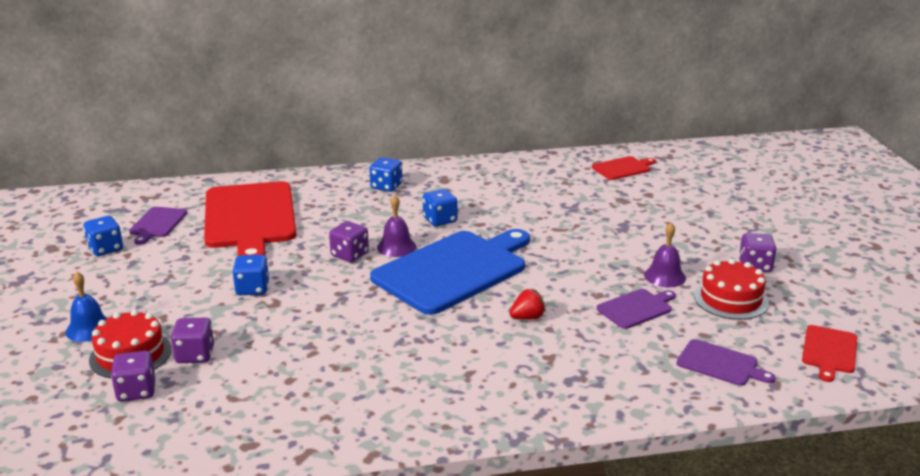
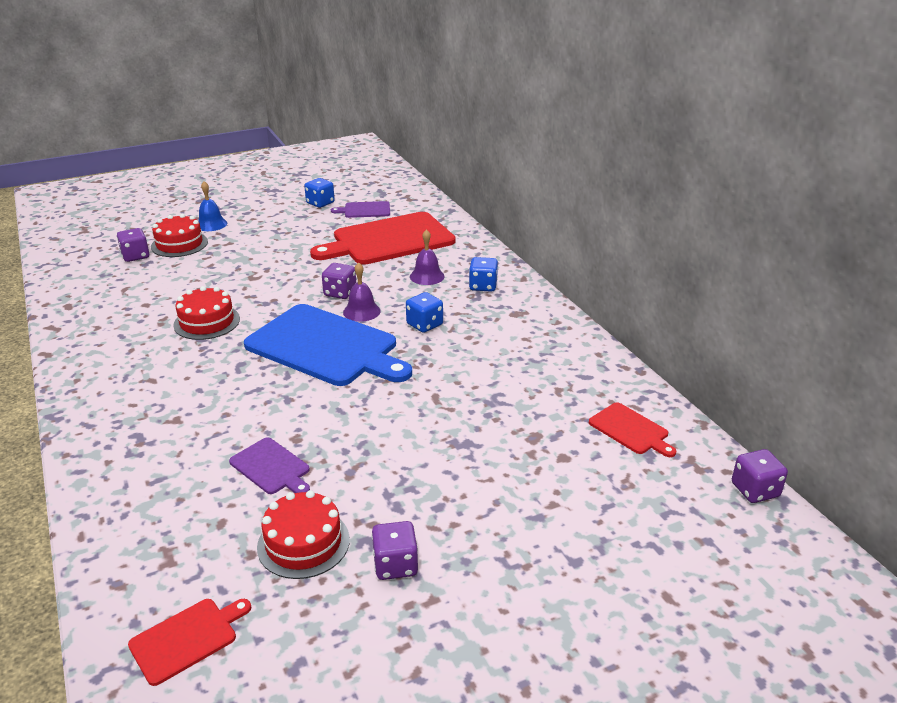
camera: 75 degrees right, 5 degrees up
(195, 355) = (179, 264): purple dice -> purple dice (755, 490)
(252, 288) = (274, 265): blue dice -> none
(362, 336) = (207, 322): none -> red cake
(527, 318) = (244, 399): red strawberry -> none
(664, 276) = (347, 484): purple bell -> purple bell (427, 276)
(720, 364) = (161, 537): purple cutting board -> none
(829, 351) = (187, 638): red cutting board -> red cutting board turned 135 degrees clockwise

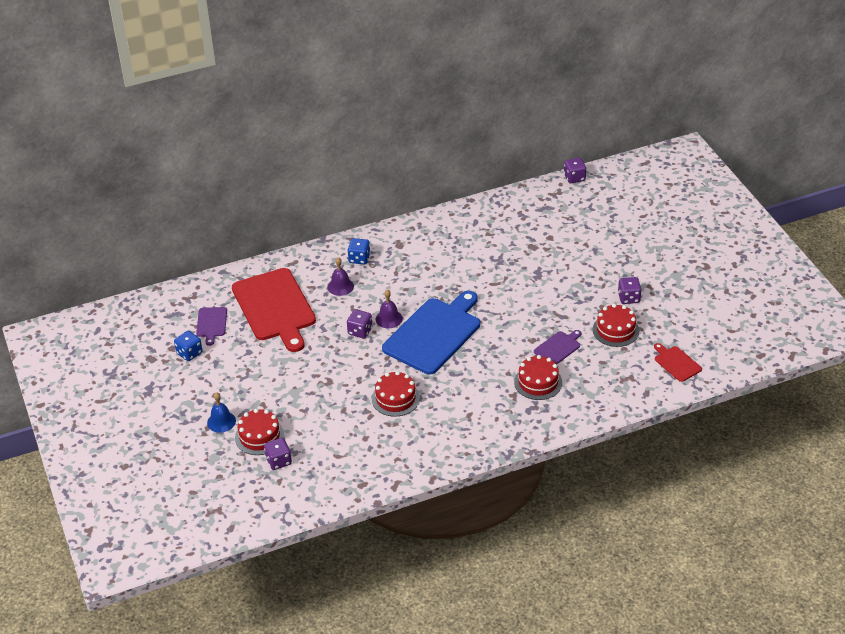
camera: 85 degrees left, 10 degrees up
(195, 445) = (538, 382): none -> red cake
(424, 324) = (410, 288): blue dice -> none
(631, 430) = (527, 211): red cutting board -> none

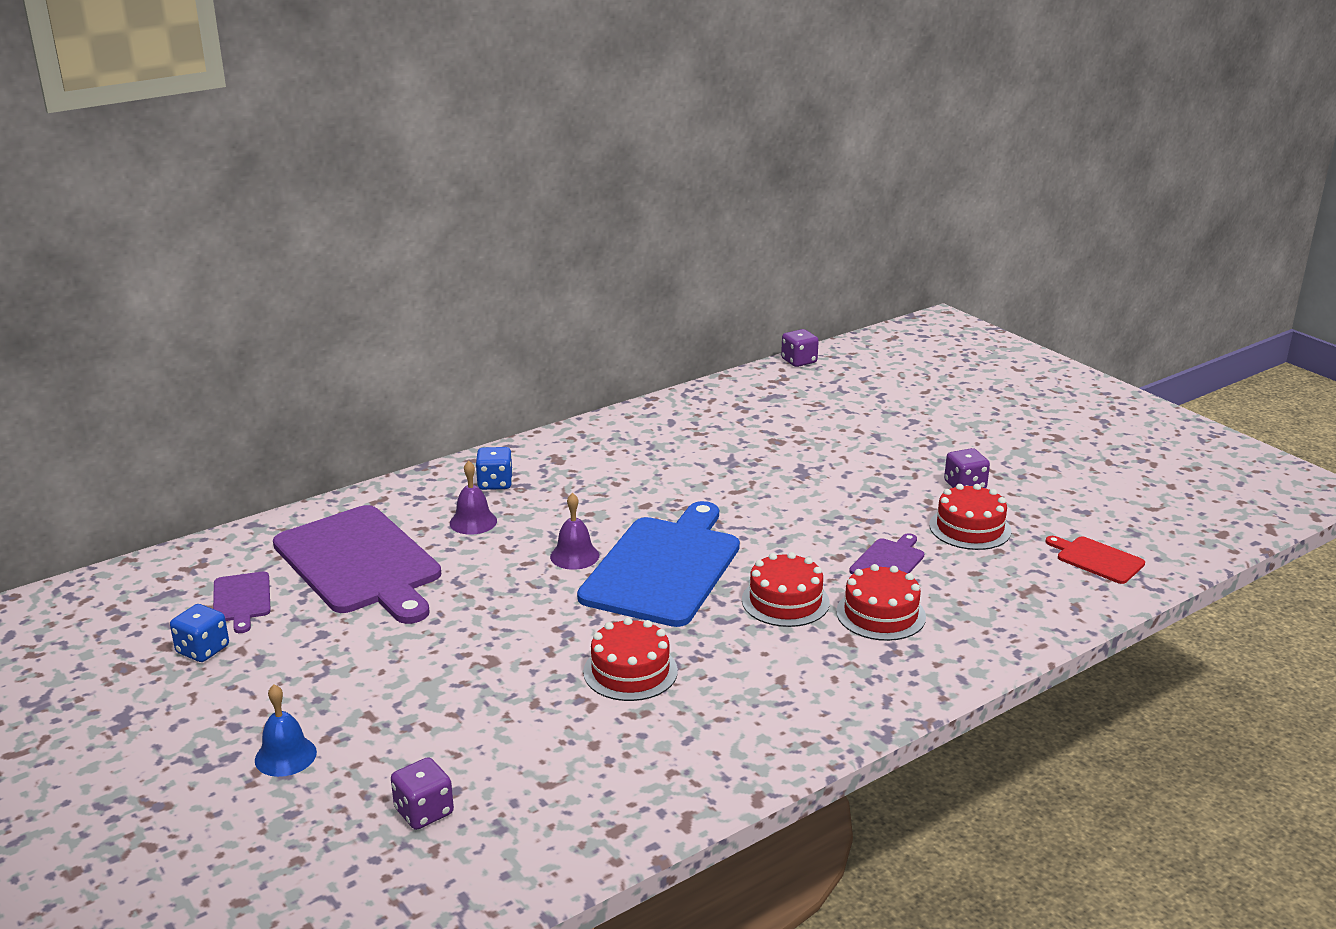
camera: 15 degrees left, 15 degrees down
(259, 436) = (373, 771): red cake -> red cake (785, 601)
(275, 307) = (360, 563): red cutting board -> purple cutting board
(360, 331) = (528, 579): purple dice -> none

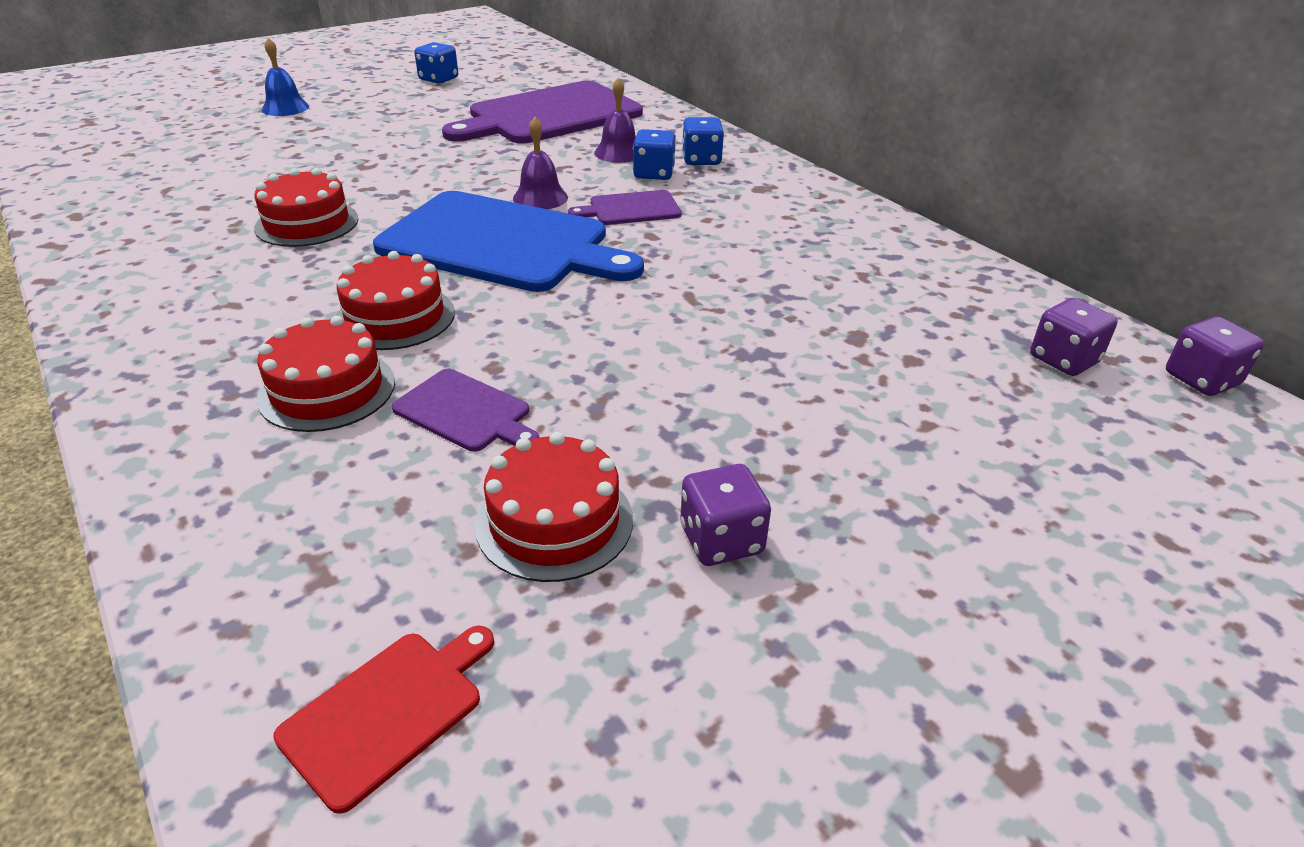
camera: 90 degrees right, 10 degrees up
(242, 600) = (504, 84): purple cutting board -> purple cutting board (630, 209)
(424, 812) = (176, 149): purple dice -> purple dice (1064, 360)
(525, 505) = (654, 174): none -> blue dice

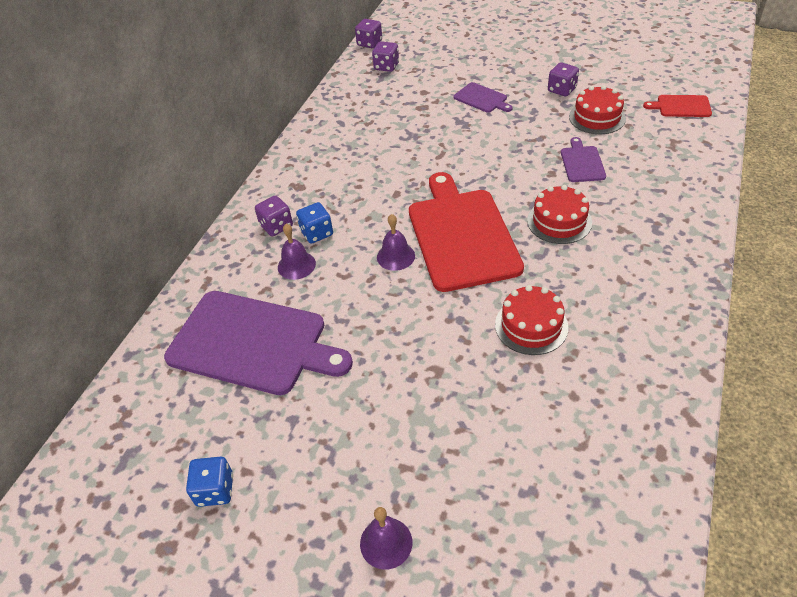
camera: 120 degrees left, 10 degrees up
(285, 108) = (386, 543): blue bell -> purple bell
(327, 390) = (620, 202): red cake -> none
(502, 243) = (461, 235): blue cutting board -> red cutting board
(630, 209) = (373, 216): purple cutting board -> purple cutting board (482, 98)
(701, 160) = (276, 226): blue dice -> purple dice

